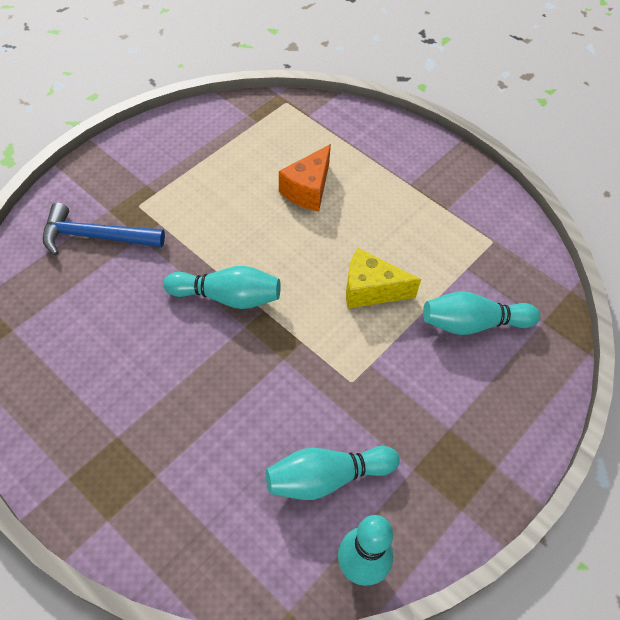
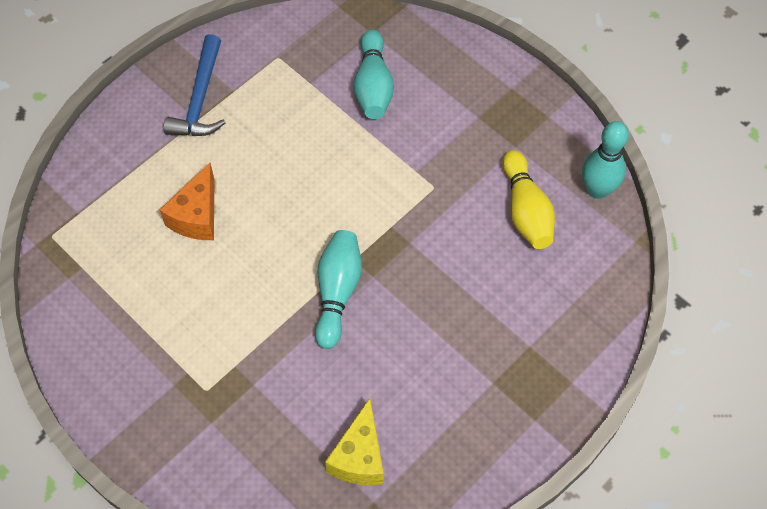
camera: 85 degrees left, 5 degrees up
(96, 237) = (250, 430): blue hammer -> blue hammer (200, 98)
(308, 190) = (197, 216): orange cheese -> orange cheese turned 75 degrees clockwise
(327, 477) = (526, 210): turquoise bowling pin -> yellow bowling pin
(370, 290) = (333, 165): yellow cheese -> yellow cheese (359, 457)

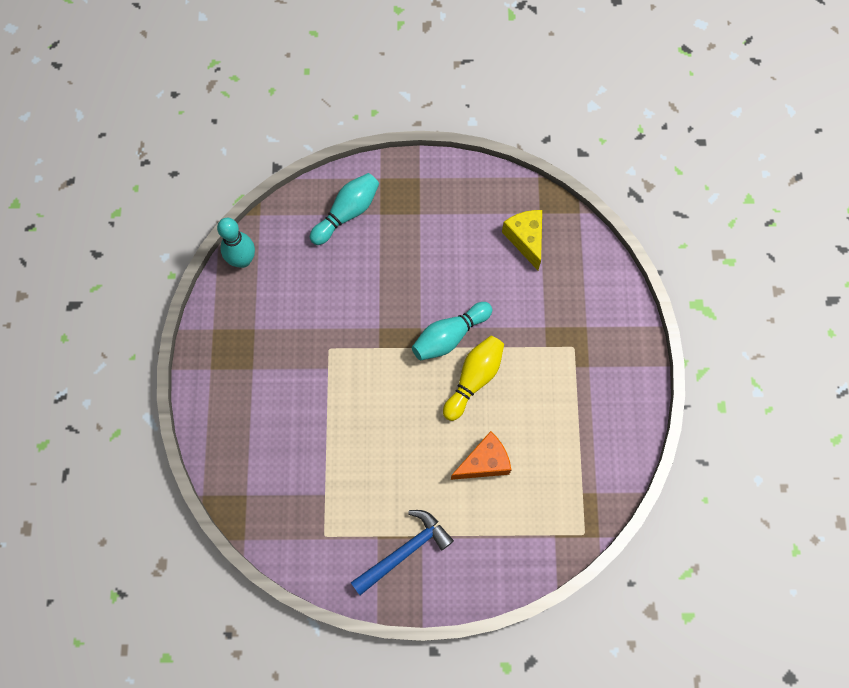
camera: 135 degrees left, 10 degrees up
(359, 457) = (525, 239): yellow cheese -> yellow cheese turned 75 degrees counterclockwise
(373, 86) = (289, 452): turquoise bowling pin -> turquoise bowling pin (347, 213)
(526, 210) = (295, 286): yellow bowling pin -> yellow bowling pin (474, 379)

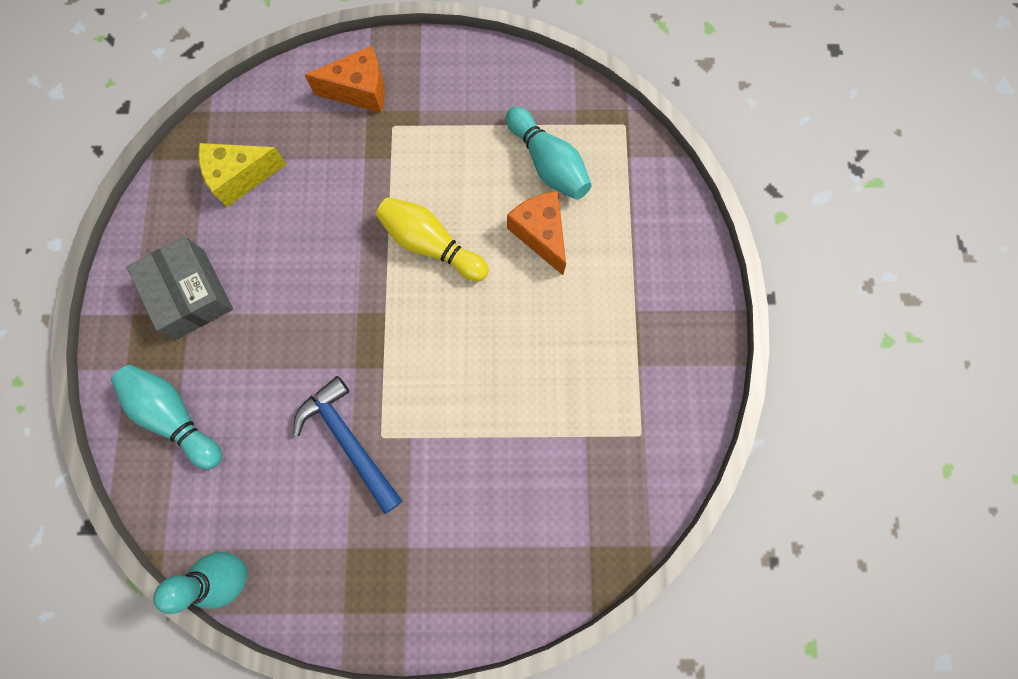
camera: 90 degrees left, 5 degrees up
(404, 551) = (655, 332): blue hammer -> blue hammer (349, 441)
(434, 214) = (191, 294): none -> grey box
(449, 336) = (371, 275): turquoise bowling pin -> turquoise bowling pin (548, 163)
(603, 321) = (360, 91): none -> orange cheese

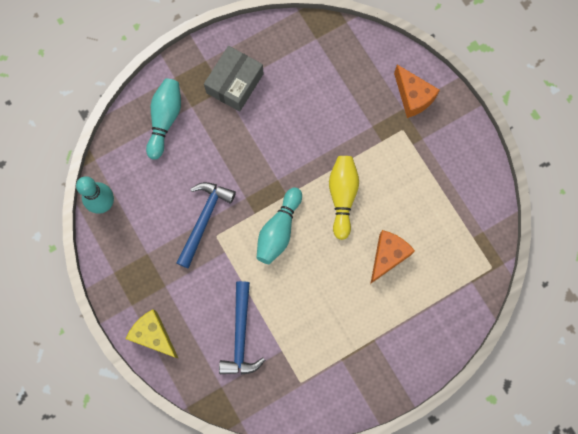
camera: 60 degrees right, 0 degrees up
(241, 177) = (317, 65): yellow cheese -> yellow cheese (154, 335)
(535, 479) = (241, 335): none -> blue hammer
(548, 163) = (436, 235): turquoise bowling pin -> turquoise bowling pin (279, 230)

